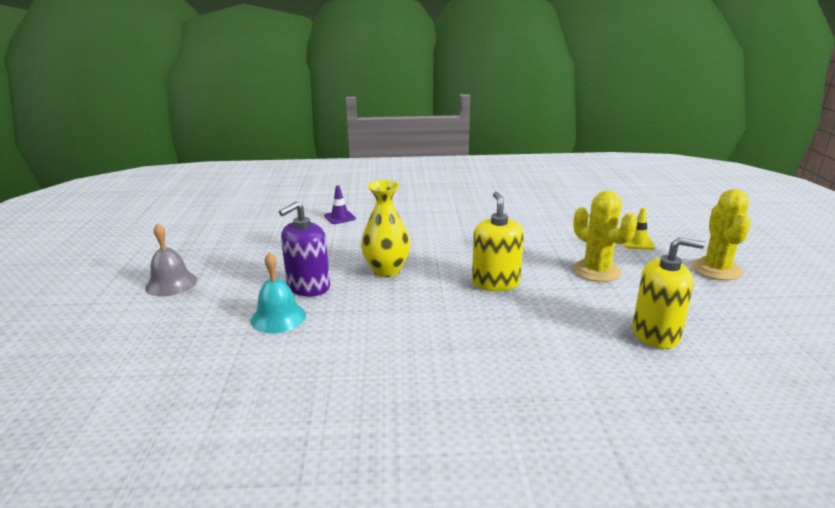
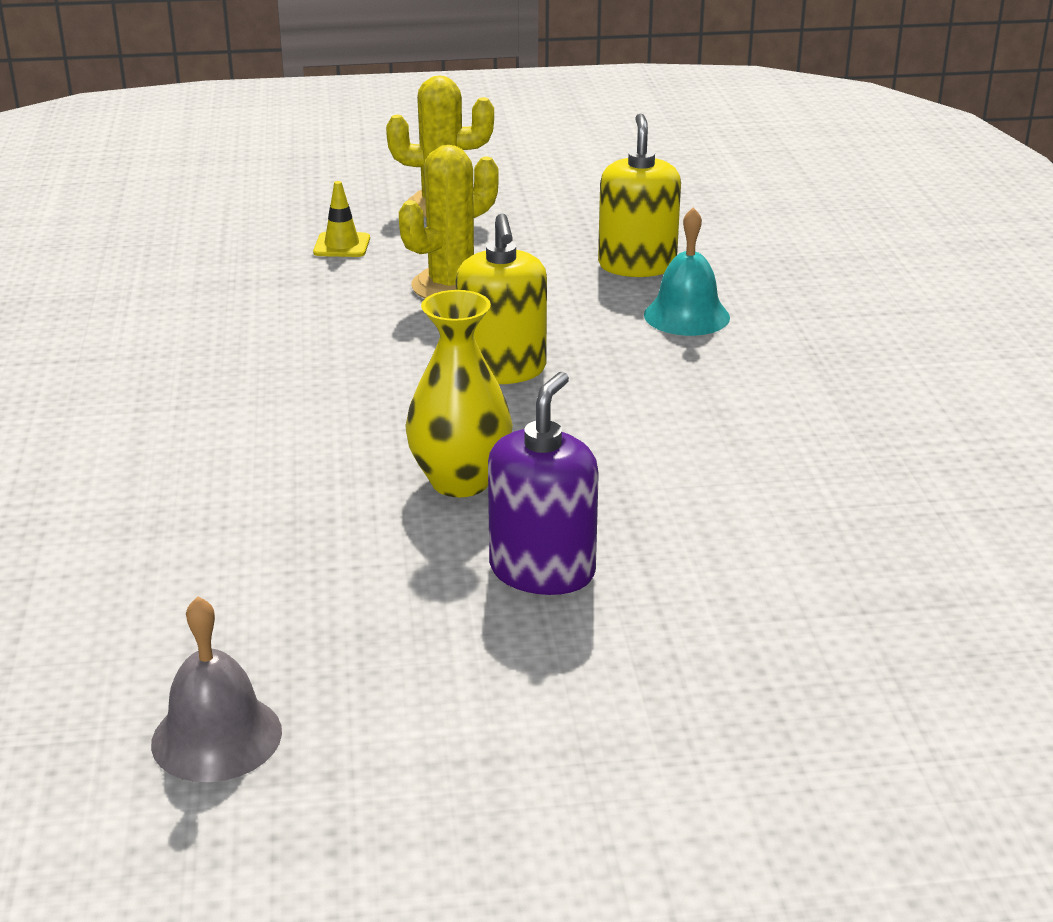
camera: 95 degrees left, 5 degrees up
(171, 283) = (552, 795): grey bell -> grey bell (216, 737)
(278, 317) = (673, 589): turquoise bell -> turquoise bell (686, 316)
(308, 287) = (542, 571): purple soap dispenser -> purple soap dispenser turned 105 degrees counterclockwise
(340, 217) = (144, 576): purple traffic cone -> none
(495, 283) = (502, 370): yellow soap dispenser -> yellow soap dispenser turned 90 degrees counterclockwise

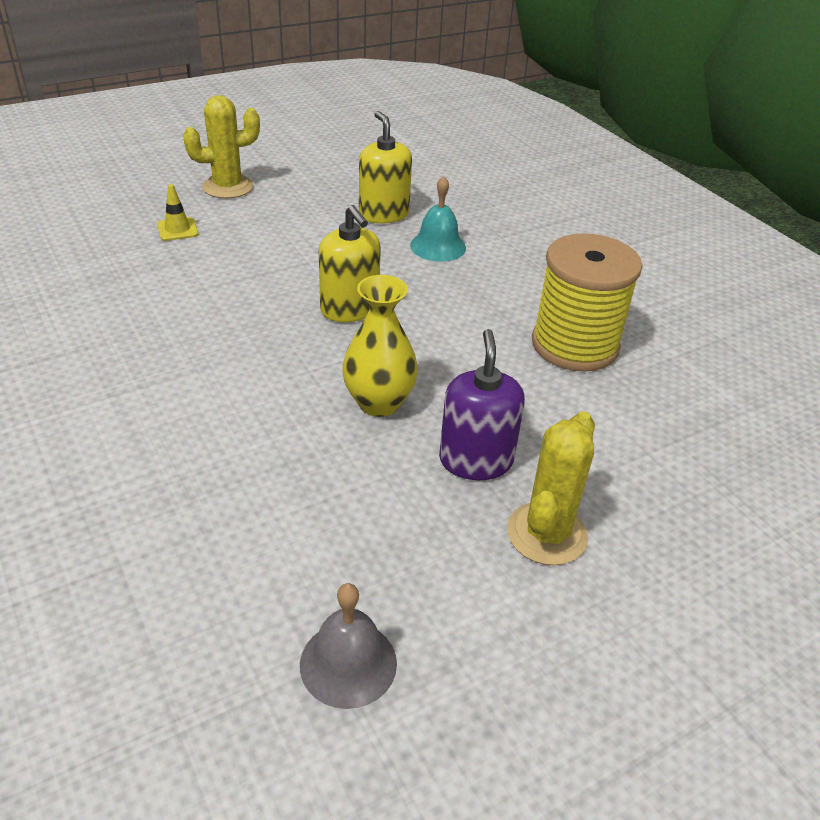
camera: 25 degrees left, 10 degrees up
(451, 286) = (274, 249): yellow cactus -> yellow cactus (546, 534)
(799, 468) = (575, 345): none -> yellow spool

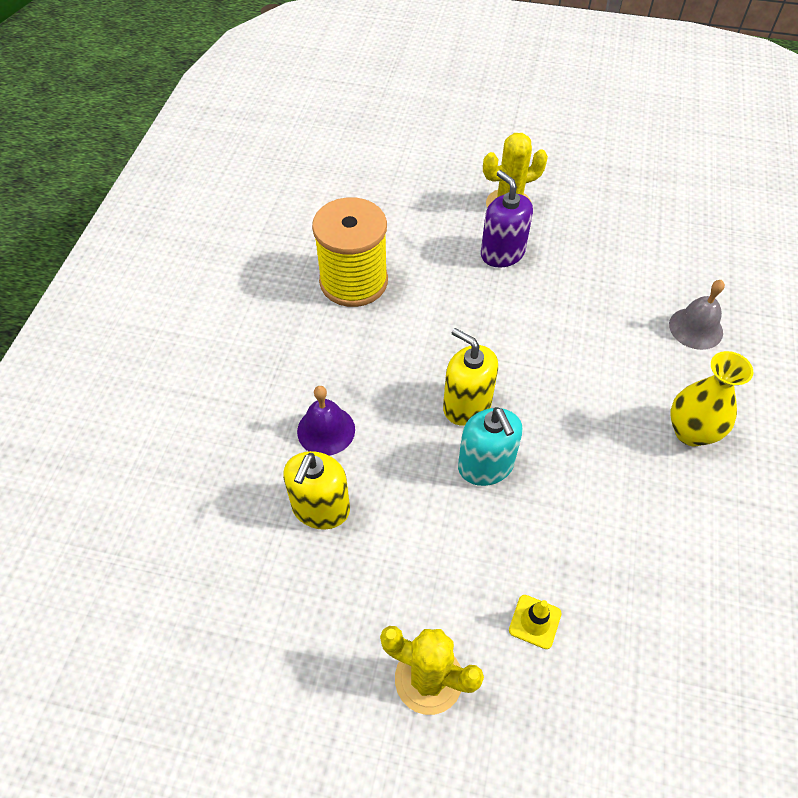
camera: 135 degrees left, 15 degrees up
(291, 282) = (485, 466): none -> turquoise soap dispenser
(348, 663) = (646, 212): grey bell -> grey bell (696, 328)
(350, 309) = (467, 405): yellow soap dispenser -> yellow soap dispenser turned 60 degrees counterclockwise
(379, 403) = (521, 317): yellow vase -> yellow vase (691, 432)
(438, 246) = (326, 430): turquoise bell -> purple bell
(475, 460) = (502, 253): purple soap dispenser -> purple soap dispenser turned 105 degrees clockwise

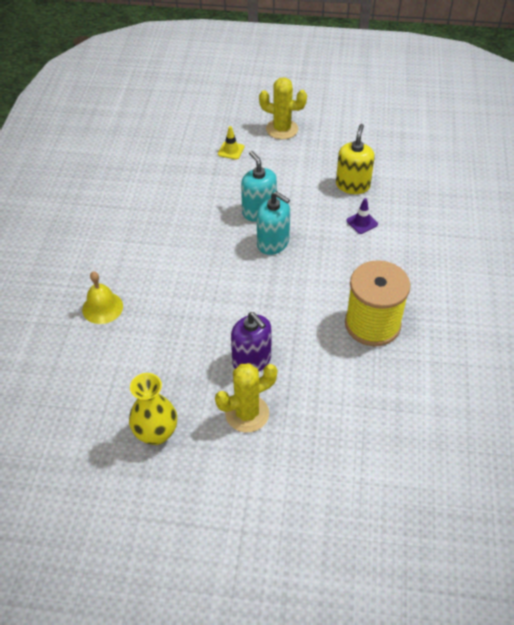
camera: 175 degrees right, 5 degrees down
(326, 430) = (362, 222): purple bell -> purple traffic cone
(467, 405) = (273, 243): yellow soap dispenser -> turquoise soap dispenser
(691, 432) = (127, 239): yellow vase -> yellow vase (156, 433)
(696, 328) = (102, 307): grey bell -> yellow bell

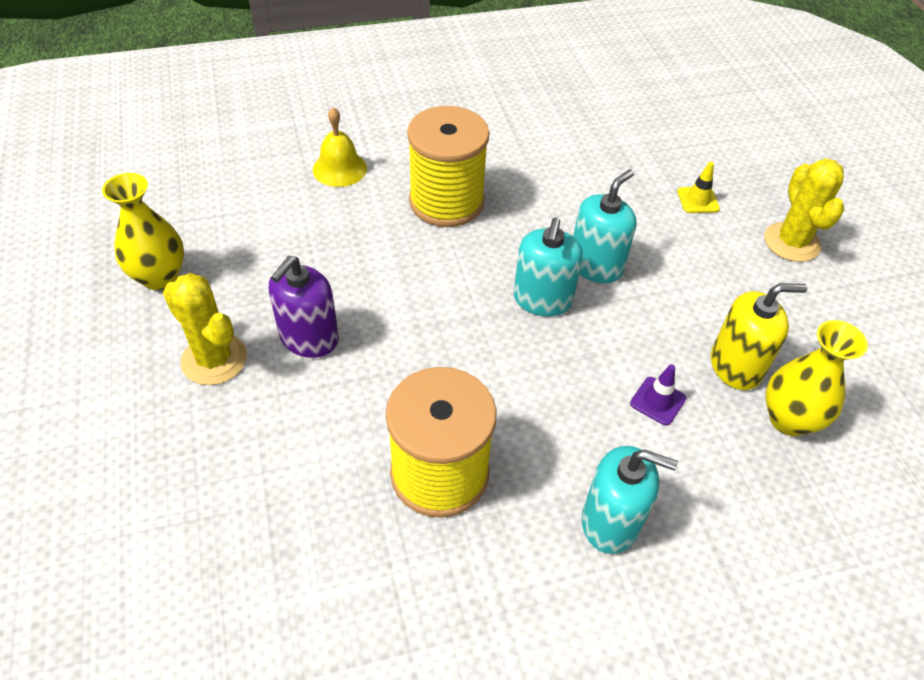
camera: 65 degrees right, 0 degrees up
(168, 261) = (446, 202): none -> yellow spool
(391, 181) = (788, 419): none -> yellow vase
(424, 266) = (610, 522): none -> turquoise soap dispenser

